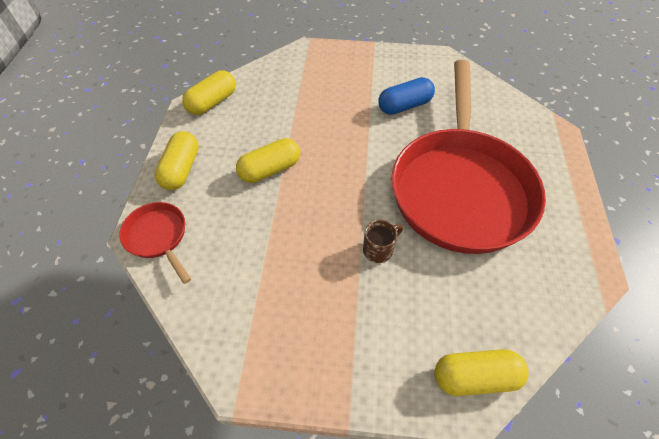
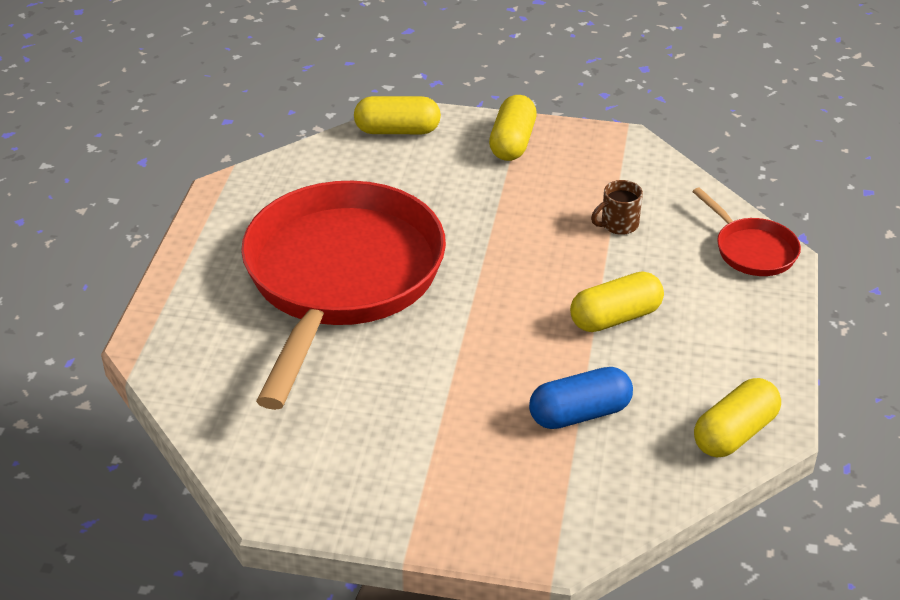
camera: 175 degrees left, 15 degrees down
(181, 169) = (751, 326): yellow capsule -> yellow capsule (512, 142)
(379, 249) = (470, 223): brown mug -> brown mug (618, 225)
(404, 106) = (382, 404): blue capsule -> blue capsule (579, 414)

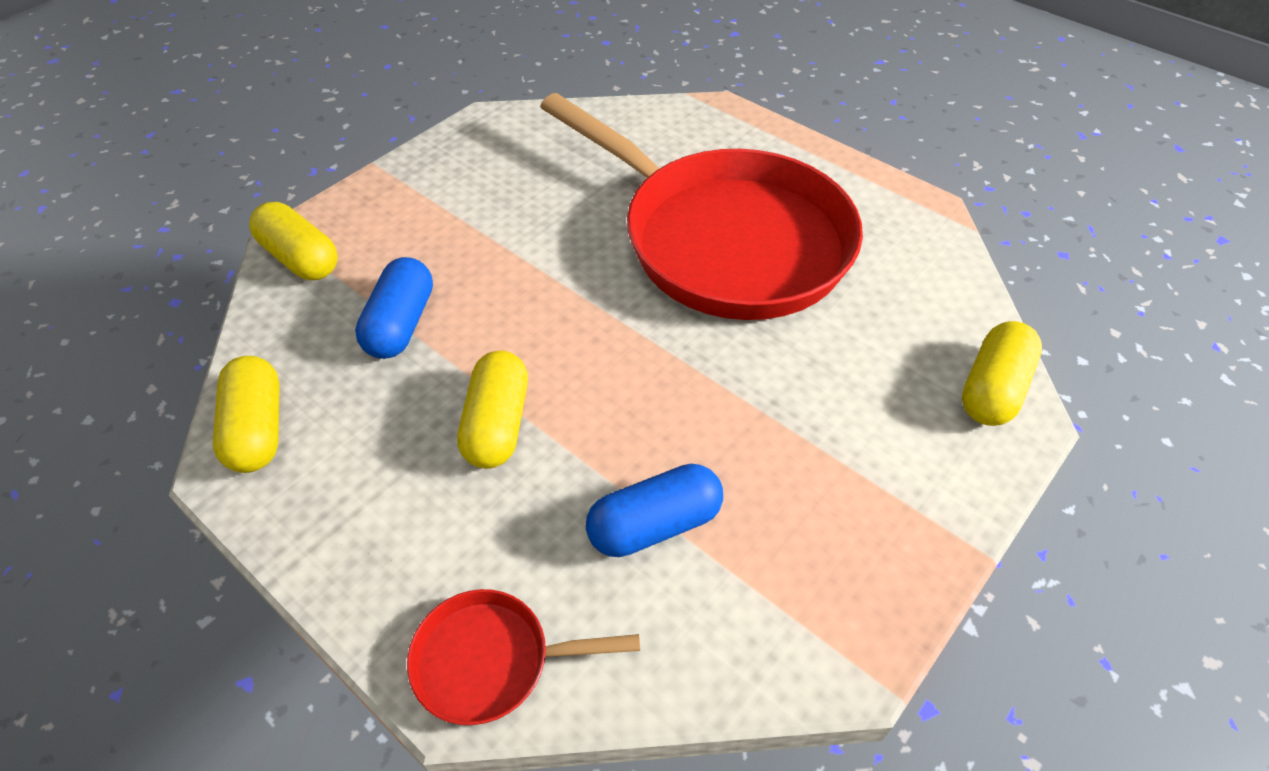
camera: 120 degrees right, 10 degrees up
(512, 142) = (910, 502): yellow capsule -> yellow capsule (300, 258)
(618, 225) = (654, 525): brown mug -> blue capsule

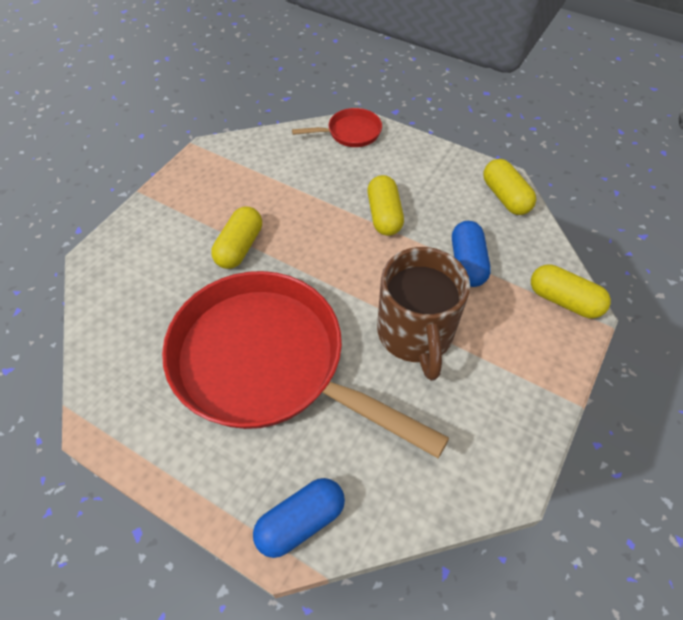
camera: 170 degrees right, 5 degrees up
(524, 246) = (415, 334): none -> brown mug
(654, 525) = (293, 183): blue capsule -> blue capsule (301, 522)
(993, 389) = (104, 272): yellow capsule -> yellow capsule (239, 247)

